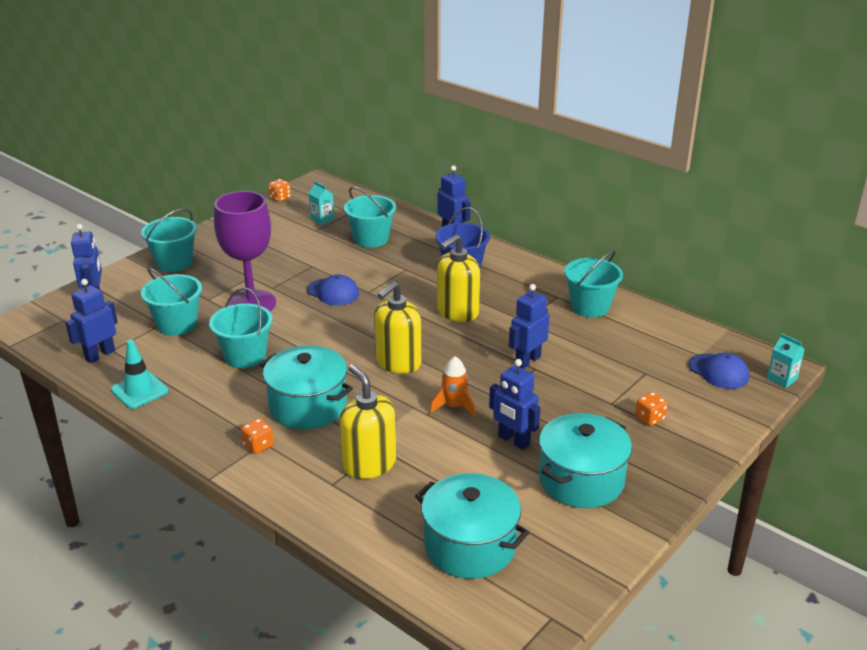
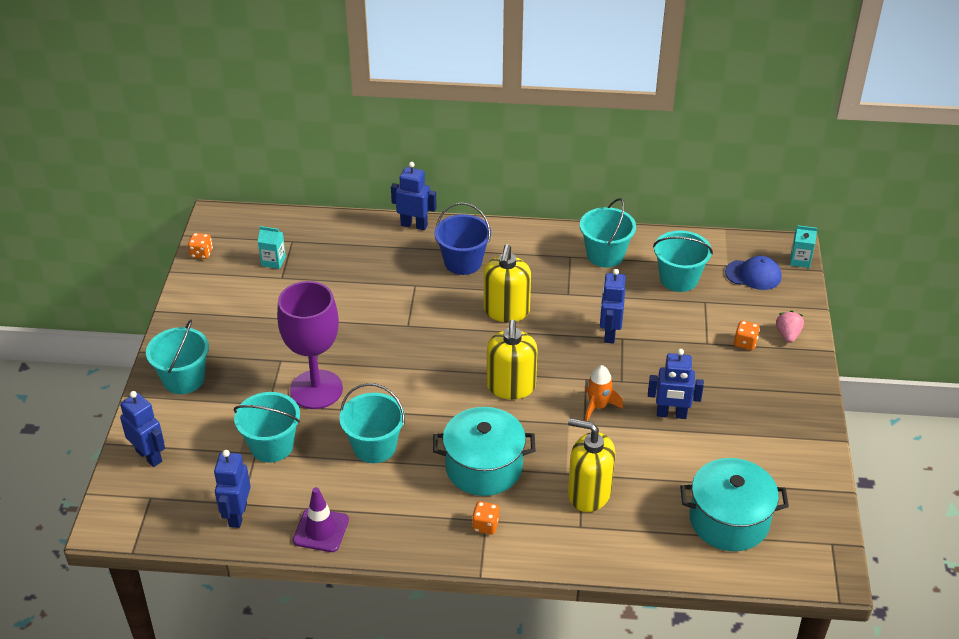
camera: 35 degrees left, 10 degrees up
(139, 390) = (321, 530): turquoise traffic cone -> purple traffic cone
(333, 292) = (377, 341): blue cap -> none
(371, 239) = (346, 264): turquoise bucket -> turquoise bucket (678, 279)
(581, 480) = (749, 423): turquoise pot -> none
(702, 430) = (788, 335): none -> pink strawberry

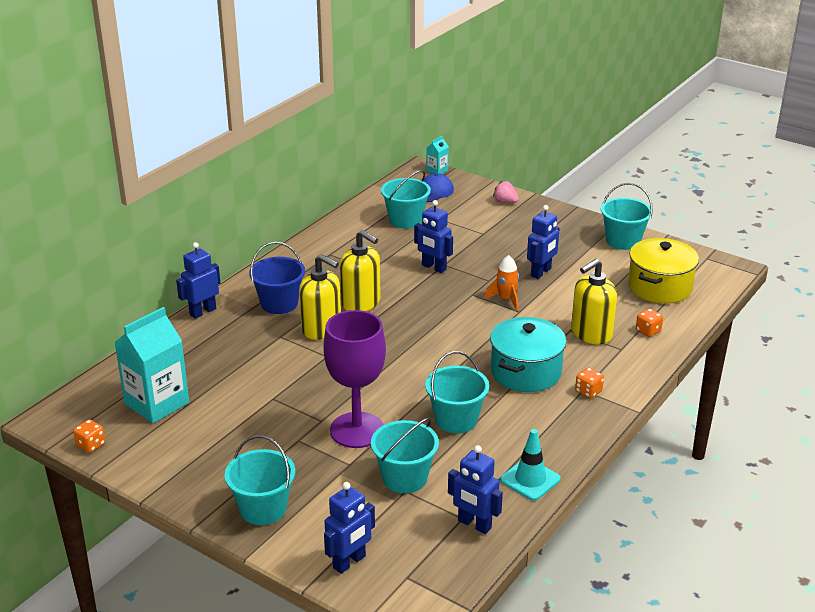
camera: 60 degrees left, 10 degrees down
(149, 456) = (349, 562): blue robot -> blue robot turned 150 degrees clockwise
(273, 261) = (157, 403): turquoise carton -> turquoise carton, size x2.15
(321, 530) = (530, 479): purple traffic cone -> turquoise traffic cone
(511, 387) = (449, 330): yellow soap dispenser -> yellow soap dispenser (321, 329)
(605, 255) = (345, 239): turquoise bucket -> turquoise bucket (623, 241)
(729, 520) = (659, 287): turquoise pot -> yellow pot
(745, 343) = (497, 219): orange dice -> orange dice (648, 331)

